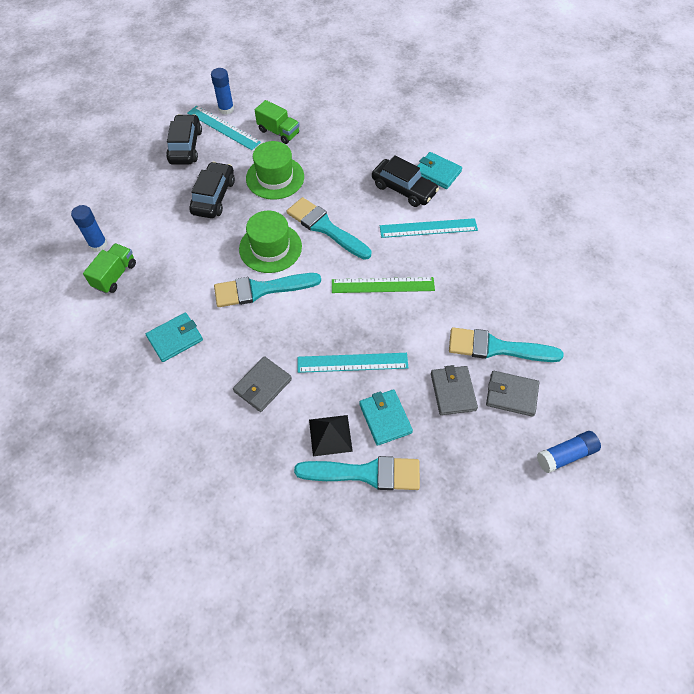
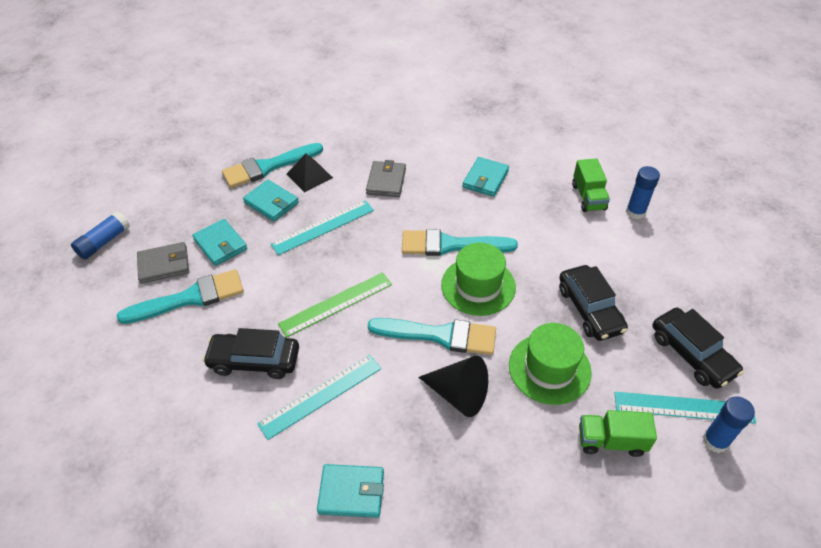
camera: 150 degrees right, 10 degrees down
(261, 289) = (451, 245): turquoise brush -> turquoise brush turned 135 degrees counterclockwise
(341, 190) = (458, 394): none -> black cone
(403, 189) = (382, 438): black car -> black car (254, 361)
(453, 391) = (220, 244): grey wallet -> turquoise wallet

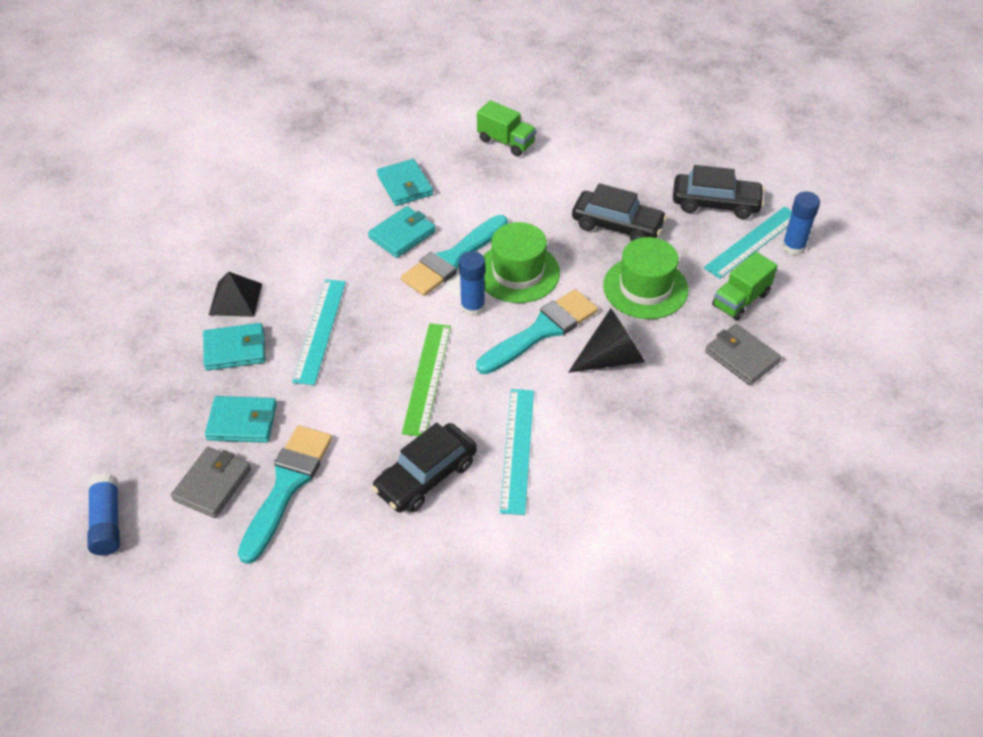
camera: 50 degrees left, 0 degrees up
(268, 167) = (178, 322): turquoise brush -> none
(351, 492) = (633, 485): turquoise wallet -> turquoise wallet (402, 235)
(386, 181) = (319, 250): grey wallet -> grey wallet (741, 357)
(635, 212) = (555, 129): blue glue stick -> blue glue stick (472, 307)

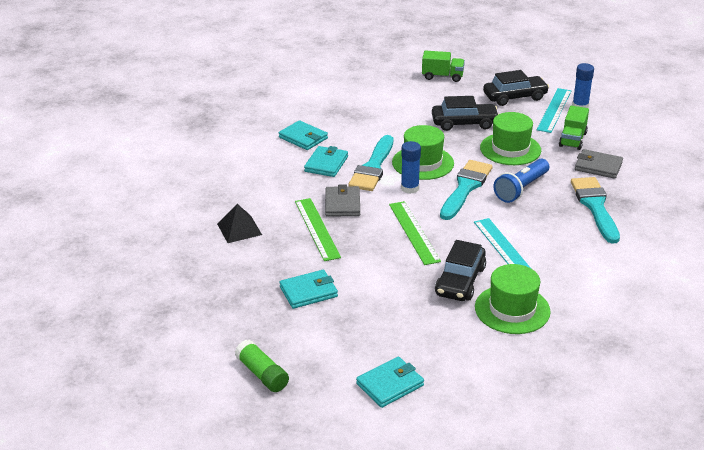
camera: 25 degrees left, 15 degrees down
(107, 522) = (262, 374): blue glue stick -> green glue stick
(212, 484) = (319, 330): grey wallet -> grey wallet (342, 204)
(235, 349) = (265, 256): turquoise wallet -> turquoise wallet (390, 385)
(287, 486) = (372, 315): turquoise brush -> turquoise brush (595, 207)
(320, 330) = (317, 229): turquoise ruler -> green ruler
(455, 547) = (512, 309): none -> green hat
(506, 142) = (351, 98): green truck -> green truck (442, 76)
(611, 358) = (521, 189): black cone -> blue flashlight

